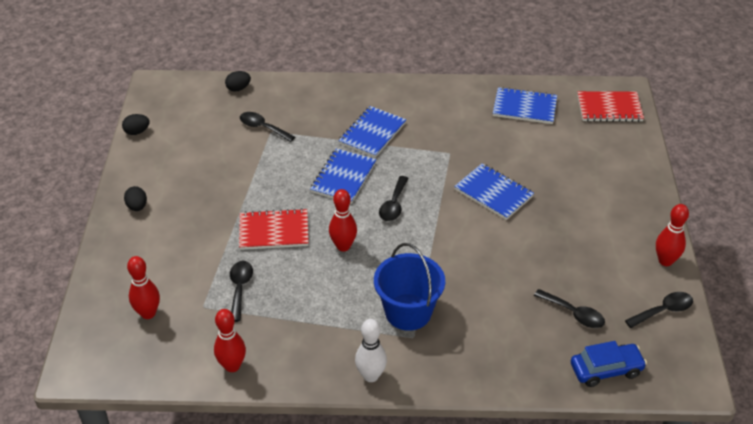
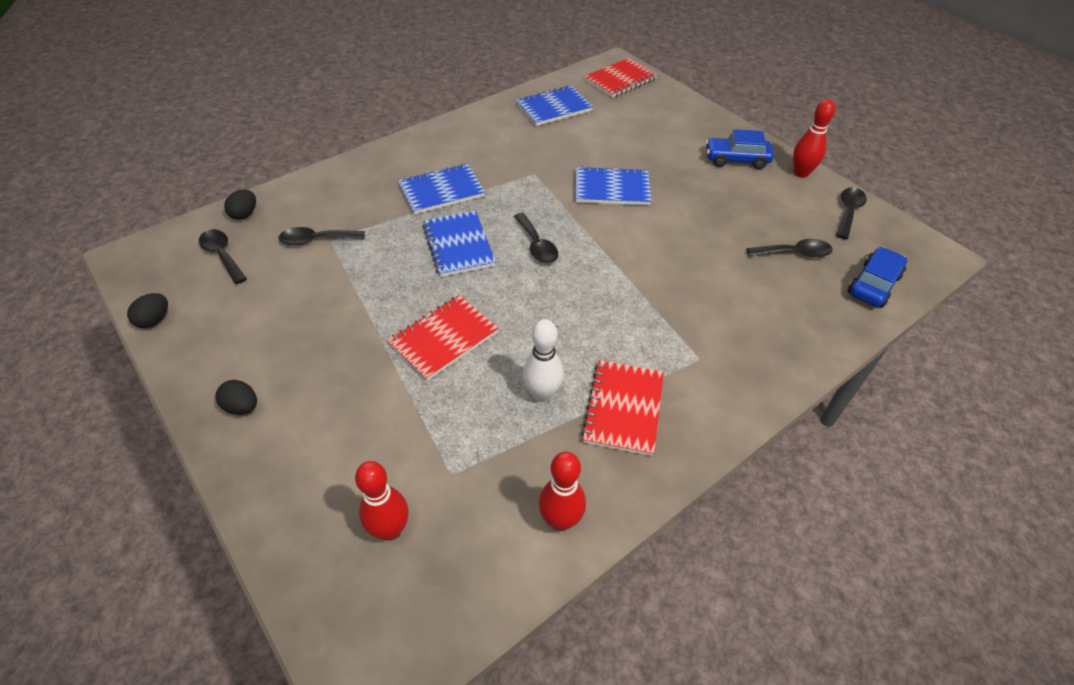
camera: 40 degrees left, 5 degrees up
(240, 288) = (472, 424): black spoon -> black spoon (222, 255)
(331, 334) = (623, 408): none -> red notebook
(343, 246) = (533, 311): red bowling pin -> none
(371, 376) = (708, 425): white bowling pin -> white bowling pin (542, 394)
(372, 133) = (441, 191): blue notebook -> blue notebook turned 75 degrees clockwise
(408, 312) = (666, 338): blue bucket -> none
(623, 222) = (736, 159): none -> blue car

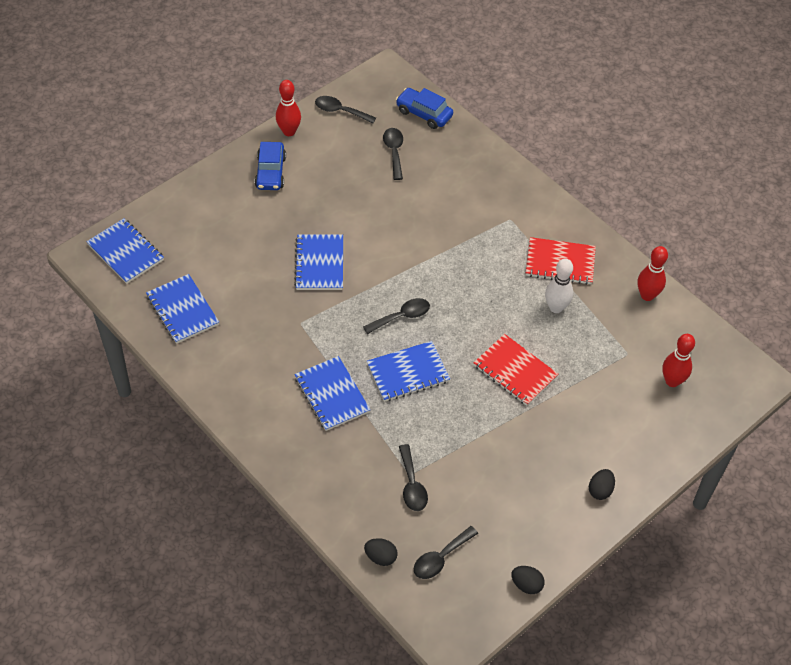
camera: 95 degrees left, 5 degrees up
(620, 80) = (126, 252): red notebook -> blue notebook

